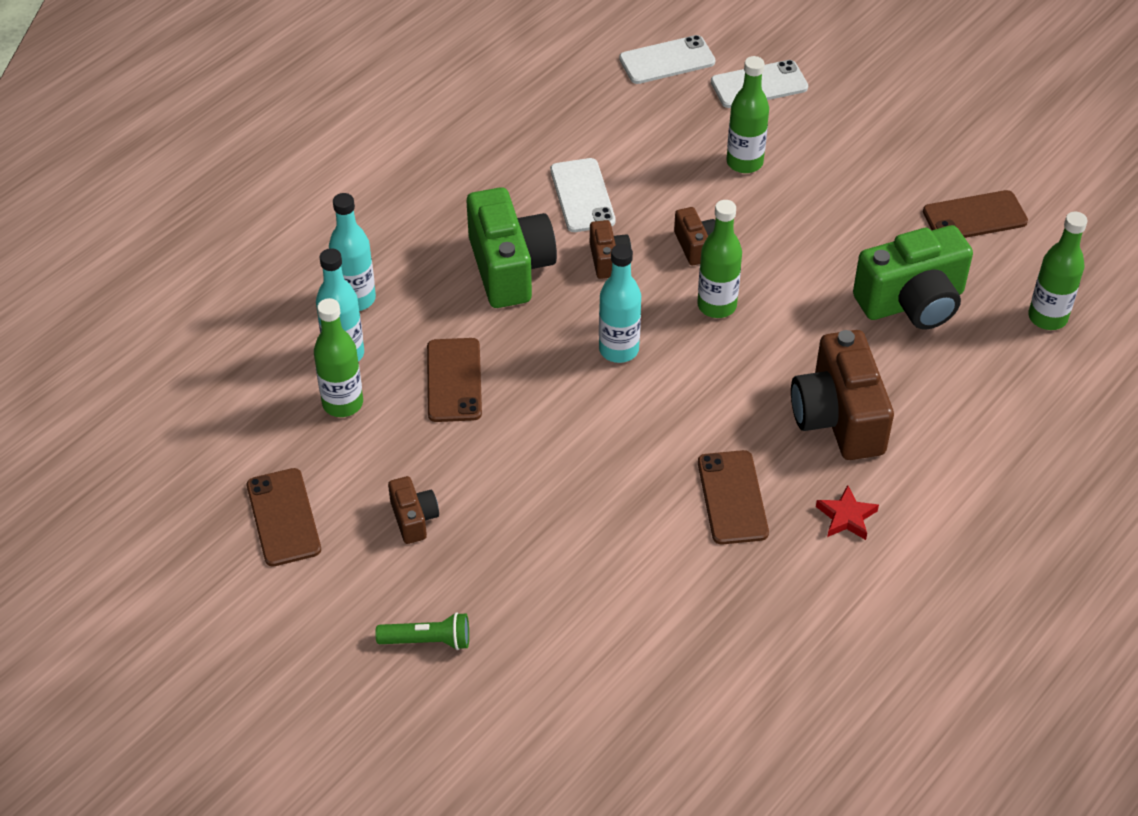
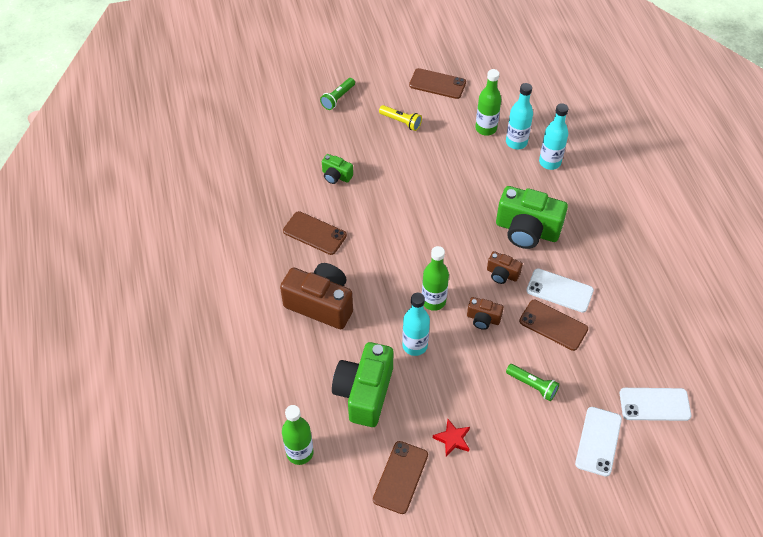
camera: 125 degrees right, 5 degrees up
(414, 519) = (401, 122): brown camera -> yellow flashlight
(454, 380) = (468, 172): brown phone -> brown phone (553, 325)
(602, 537) = (336, 176): none -> green camera
(618, 350) = (437, 243): turquoise bottle -> turquoise bottle (415, 345)
(667, 60) = (654, 404): white phone -> white phone turned 75 degrees clockwise
(744, 162) = (532, 385): green bottle -> green flashlight
(846, 517) = (266, 268): red star -> red star (452, 439)

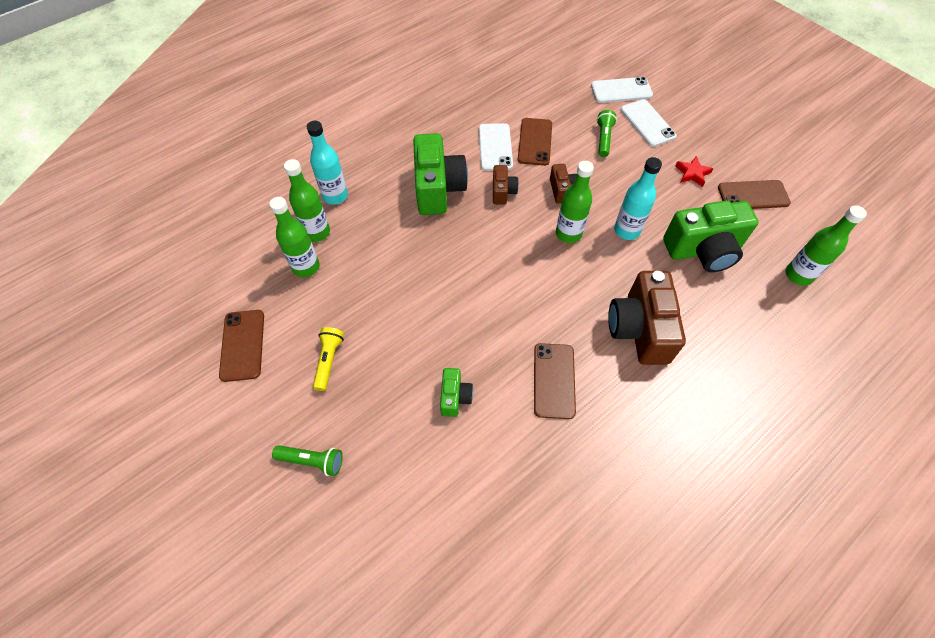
camera: 115 degrees left, 5 degrees up
(516, 142) = (317, 232): turquoise bottle -> green bottle
(654, 404) = (566, 68): white phone -> white phone (647, 123)

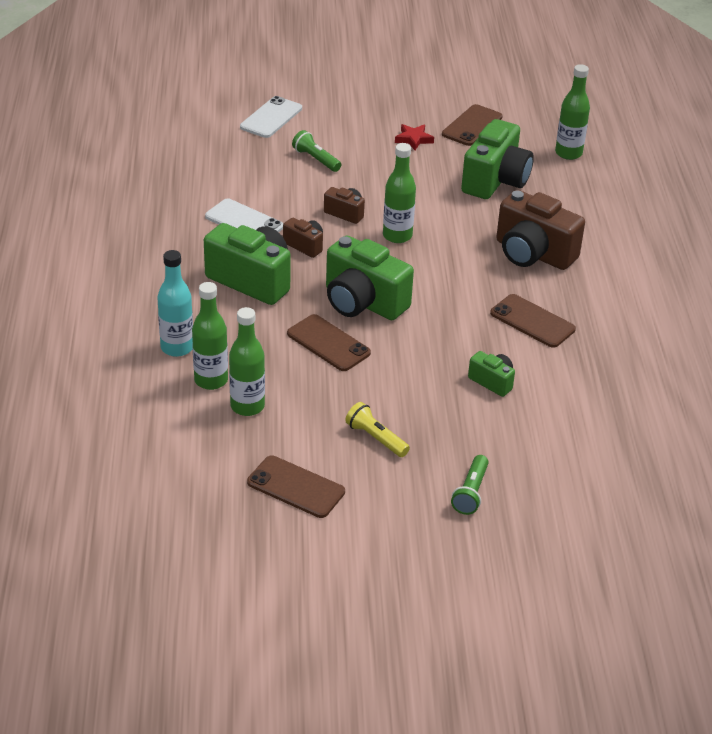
camera: 55 degrees left, 20 degrees down
(312, 461) = (470, 492): green flashlight -> green flashlight turned 150 degrees clockwise
(472, 261) = (363, 302): none -> green camera
(535, 142) = (268, 196): brown phone -> brown phone (328, 343)
(626, 230) = (431, 205): turquoise bottle -> none
(647, 123) = (329, 127): white phone -> none

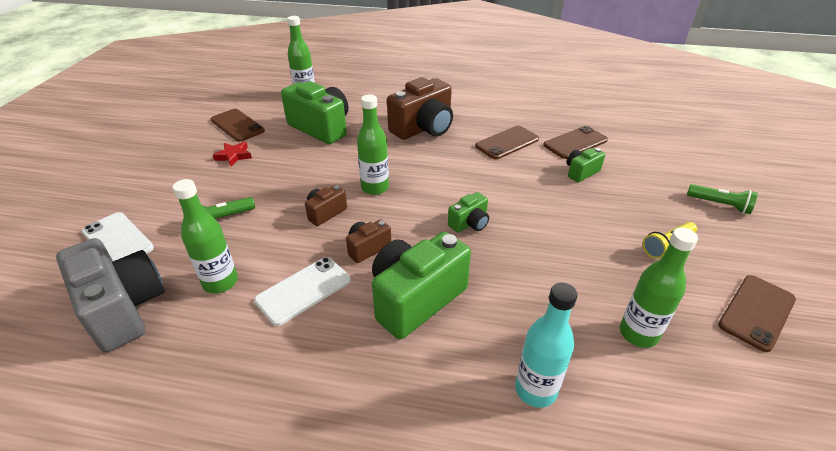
camera: 75 degrees left, 0 degrees up
(202, 146) = (124, 308): none -> grey camera
(211, 380) = (596, 362): green bottle -> green bottle (220, 282)
(328, 343) = (530, 255): brown phone -> brown phone (575, 143)
(363, 302) = (469, 223): green camera -> green camera, size x0.49

